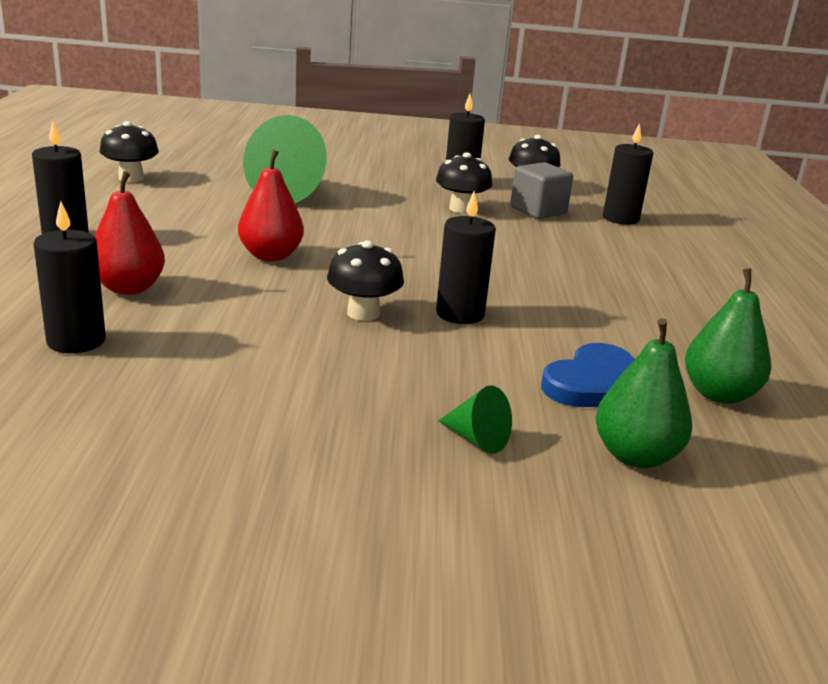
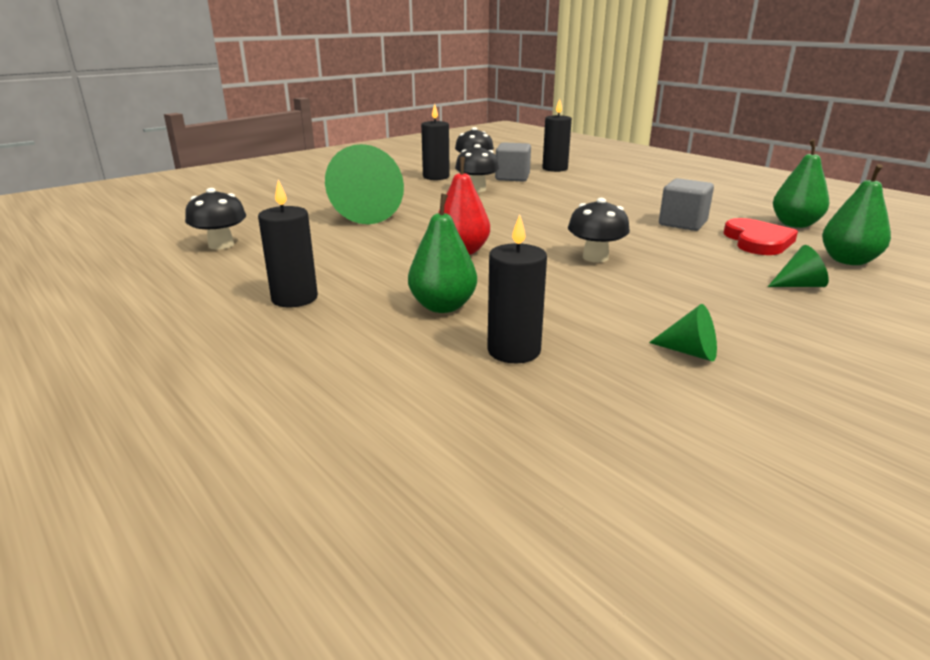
camera: 40 degrees left, 0 degrees up
(129, 288) = (443, 306): red pear -> green pear
(181, 417) = (690, 352): none -> green cone
(460, 314) = (630, 237): black candle -> none
(569, 328) = (682, 223): none -> grey cube
(595, 384) = (758, 241): blue heart -> red heart

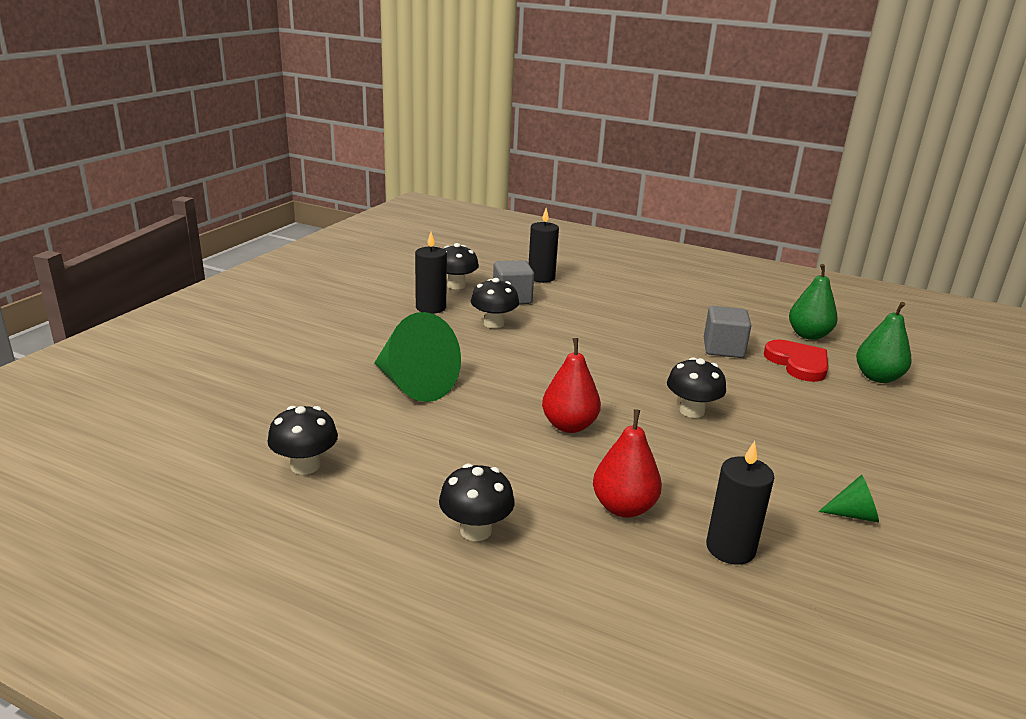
camera: 25 degrees left, 0 degrees up
(294, 298) = (475, 530): black candle -> black mushroom
(443, 306) = (623, 507): green pear -> red pear
(799, 285) = (867, 416): green cone -> none

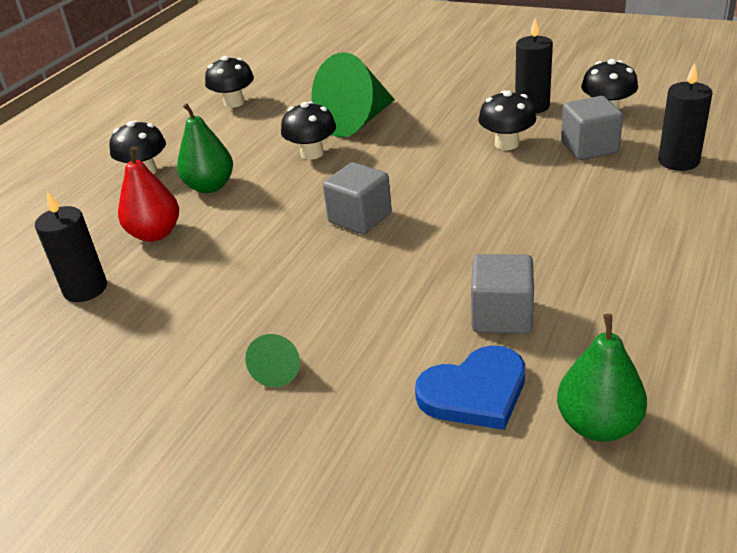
camera: 95 degrees right, 10 degrees up
(569, 426) = (287, 202): red pear -> none
(602, 390) = (360, 218): none -> grey cube
(691, 411) = (320, 278): black mushroom -> black mushroom (312, 153)
(798, 363) = (475, 392): red heart -> blue heart
(854, 515) = (106, 379): green cone -> green cone (278, 370)
(877, 377) = (447, 489): green pear -> green pear (210, 186)

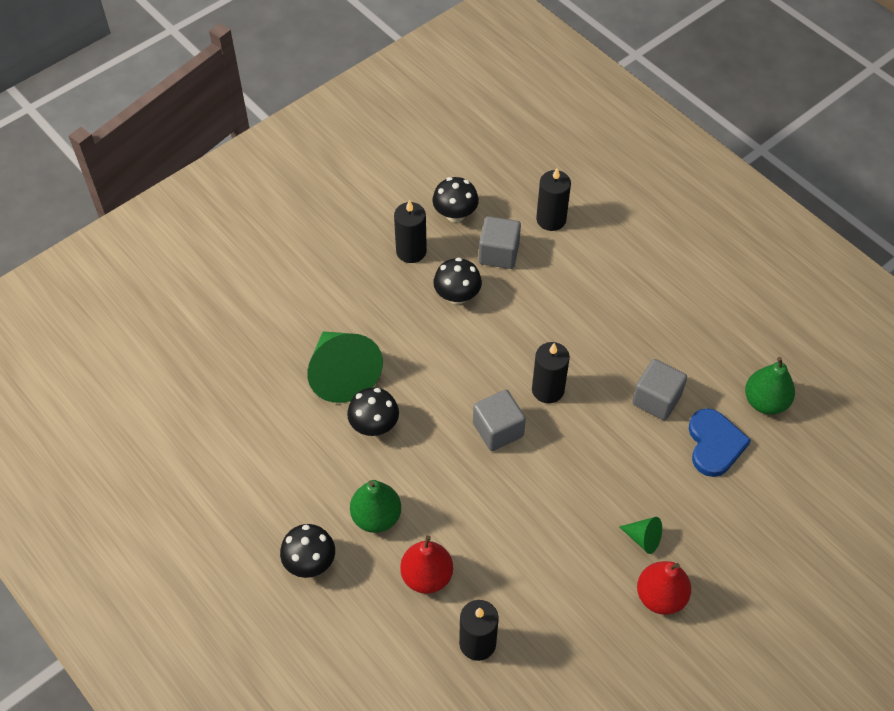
camera: 70 degrees left, 20 degrees up
(196, 413) = (660, 596): none -> red pear
(234, 103) = (221, 454): black mushroom -> none
(440, 232) = (548, 390): none -> black candle

